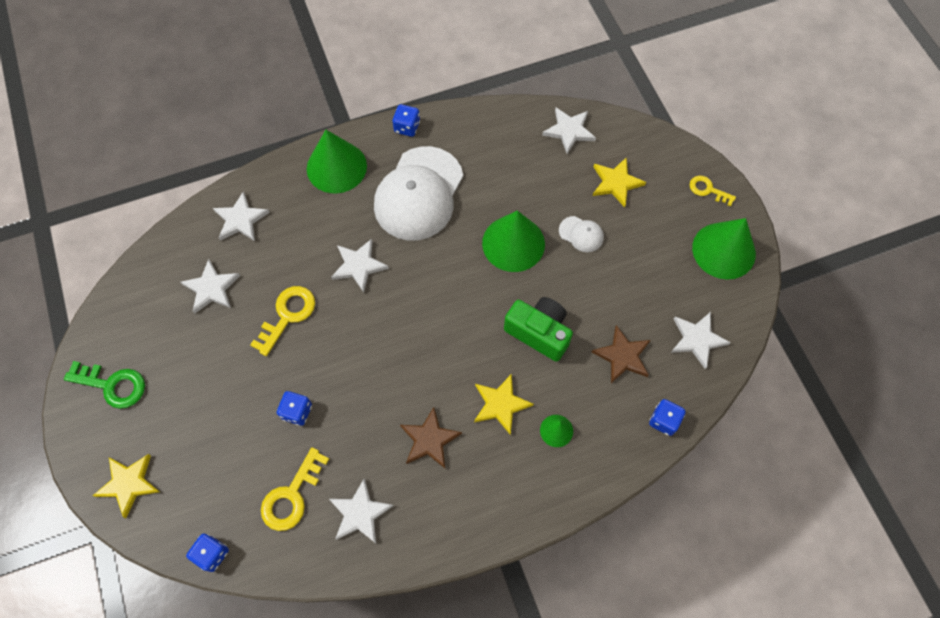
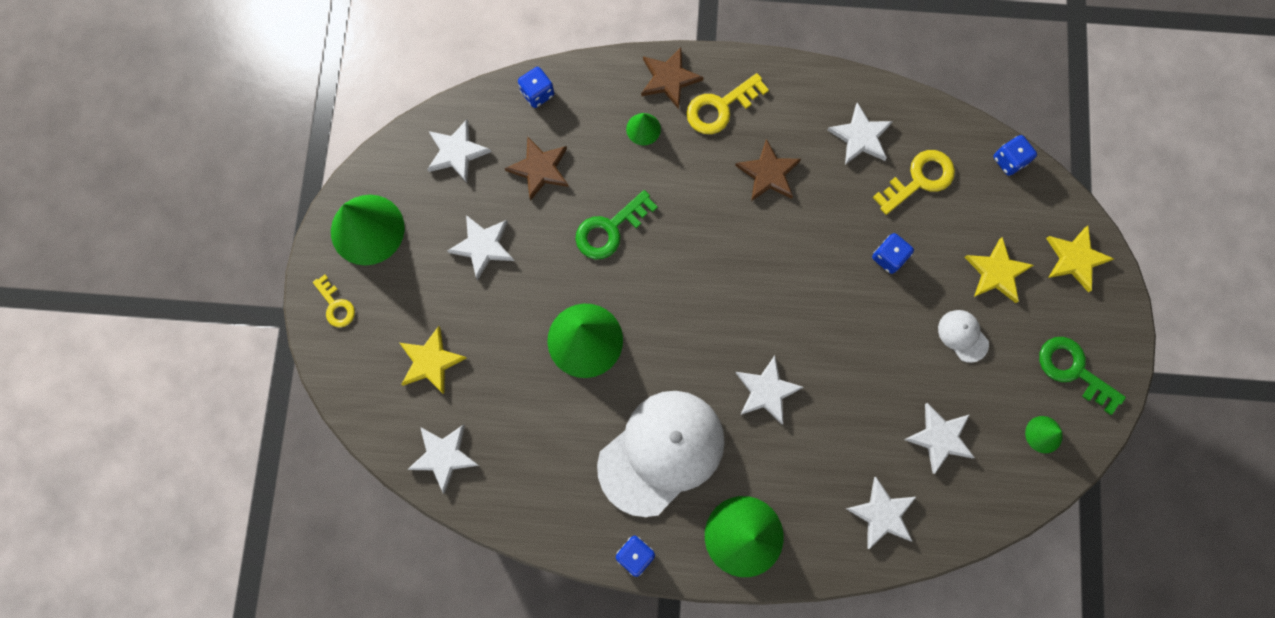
camera: 155 degrees left, 10 degrees up
(128, 325) = (1043, 434): none -> green cone
(287, 315) = (865, 366): yellow key -> yellow key (720, 107)
(500, 404) = (684, 176): yellow star -> yellow star (996, 272)
(539, 332) = (610, 229): green camera -> green key
(558, 489) = (669, 79): none -> brown star
(581, 234) = (506, 317): white cap -> white cap (963, 335)
(629, 276) = (483, 246): none -> white star

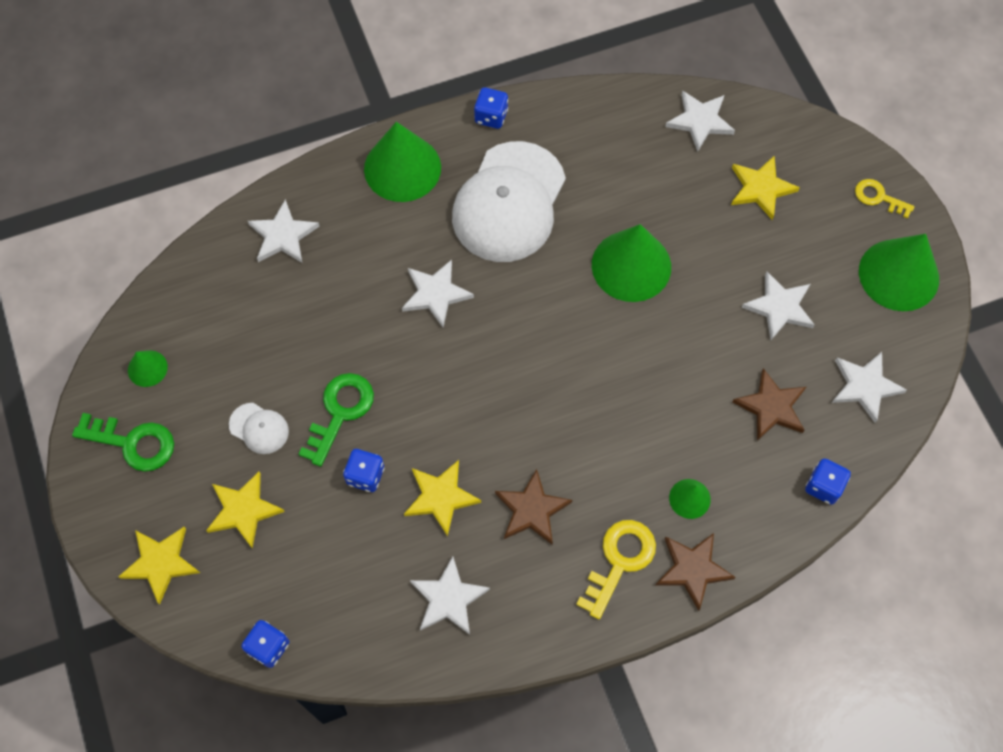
camera: 155 degrees right, 10 degrees down
(610, 229) = (665, 378): green key -> green key (340, 412)
(835, 214) = (440, 497): none -> yellow star
(919, 179) = (363, 577): yellow key -> none
(940, 437) = (250, 322): white star -> none

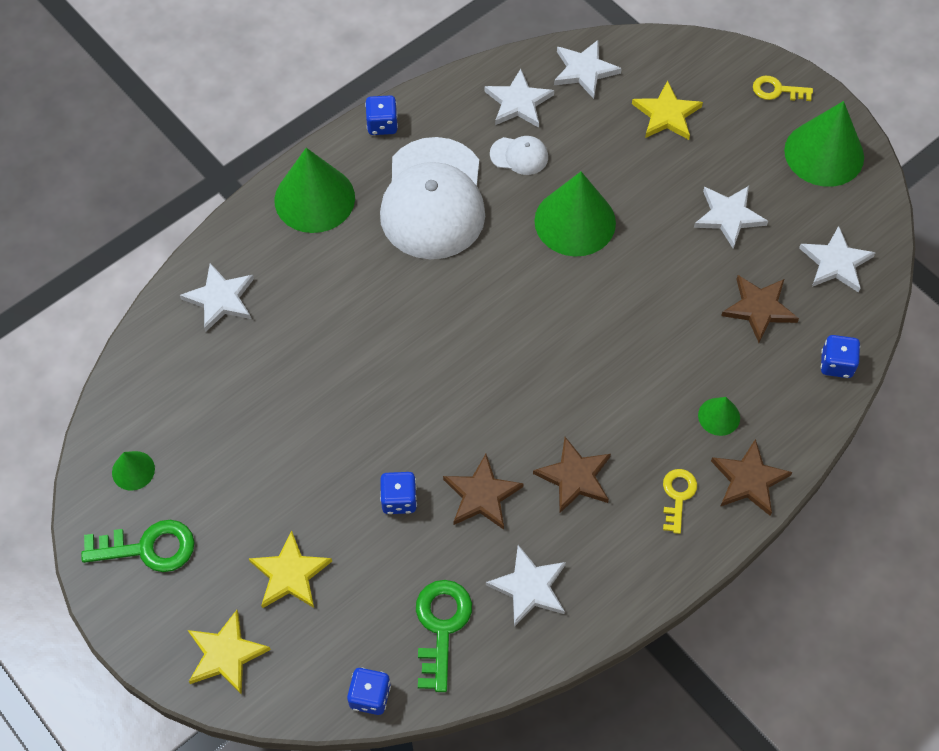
camera: 20 degrees left, 5 degrees down
(259, 428) = (273, 490): white cap -> white cap (519, 156)
(340, 412) = (349, 448): green key -> green key (441, 626)
(436, 294) = (397, 306): white star -> white star (518, 102)
(440, 497) = (481, 495): yellow star -> brown star
(619, 561) = (678, 496): yellow key -> yellow key, size x0.63

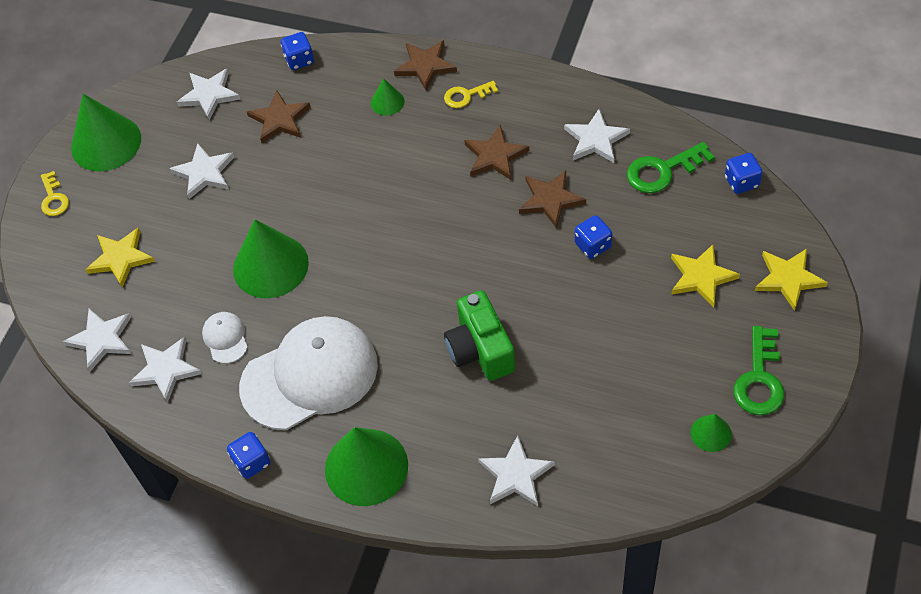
camera: 115 degrees left, 5 degrees down
(148, 548) = (759, 379): green key -> green key turned 135 degrees counterclockwise
(359, 338) = (480, 350): none -> green camera

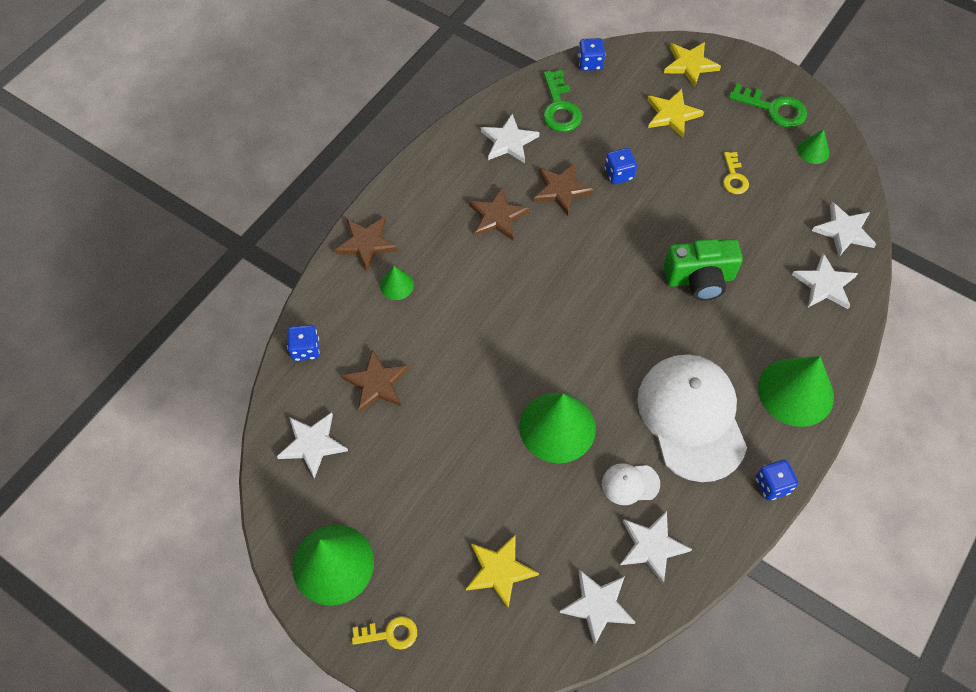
camera: 80 degrees left, 5 degrees up
(204, 173) = (417, 468): white star -> white star (844, 231)
(466, 96) = (418, 221): yellow key -> yellow key (734, 177)

